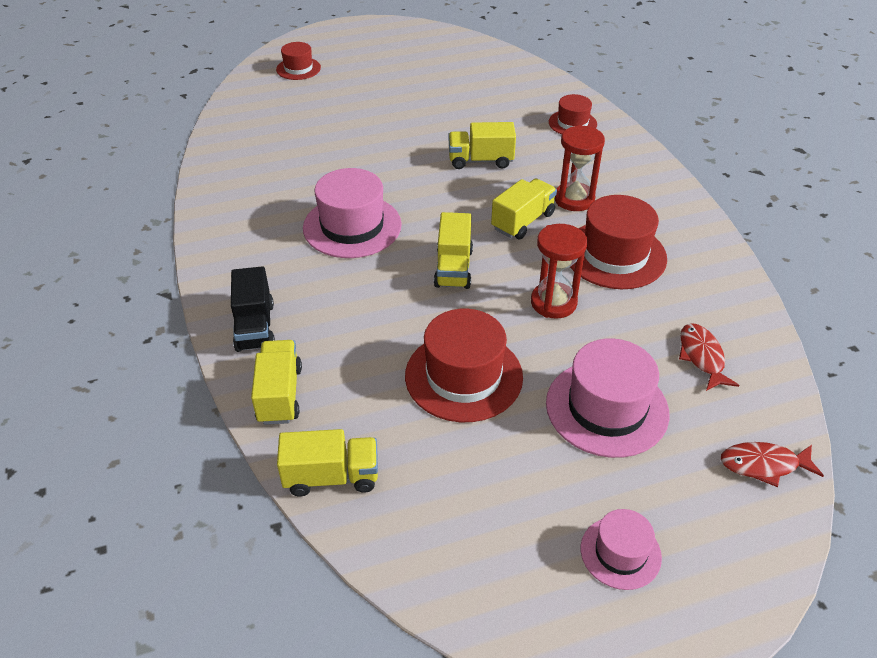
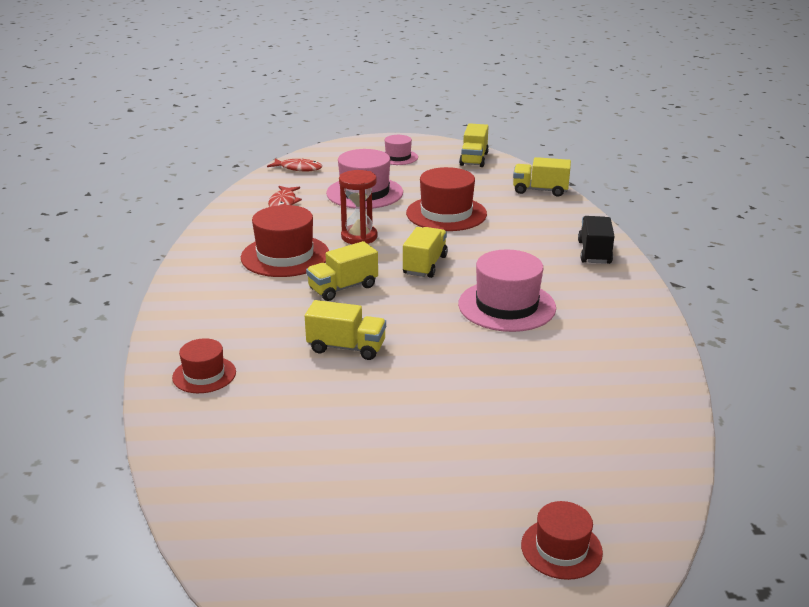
camera: 165 degrees left, 15 degrees down
(280, 395) = (572, 220): yellow truck -> yellow truck (474, 159)
(574, 199) = (280, 298): red hourglass -> none

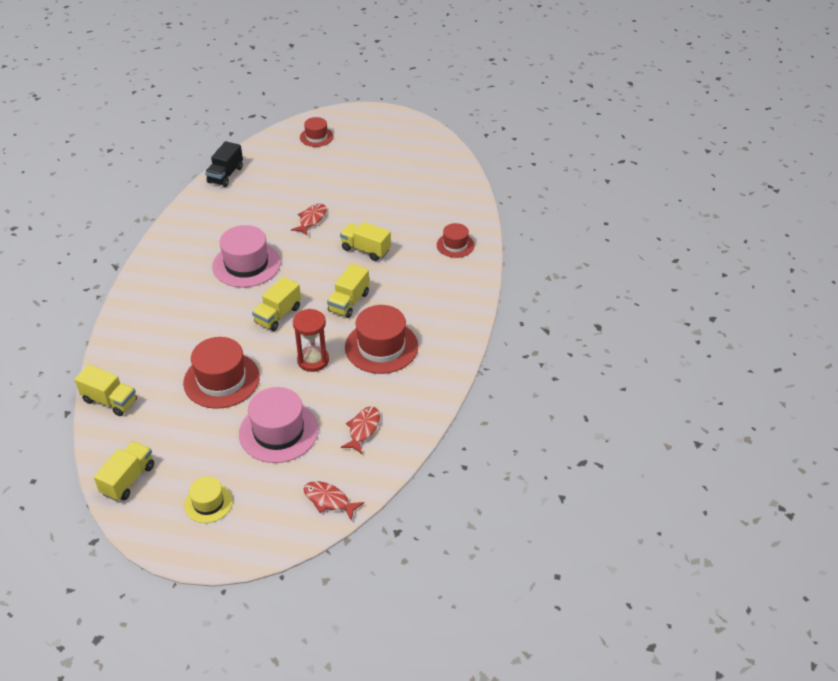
camera: 165 degrees left, 15 degrees up
(343, 288) = (349, 302): yellow truck -> yellow truck turned 135 degrees clockwise
(398, 157) = (208, 503): pink hat -> yellow hat
(455, 375) = (311, 219): none -> red fish
(594, 252) = (142, 304): black truck -> black truck (225, 175)

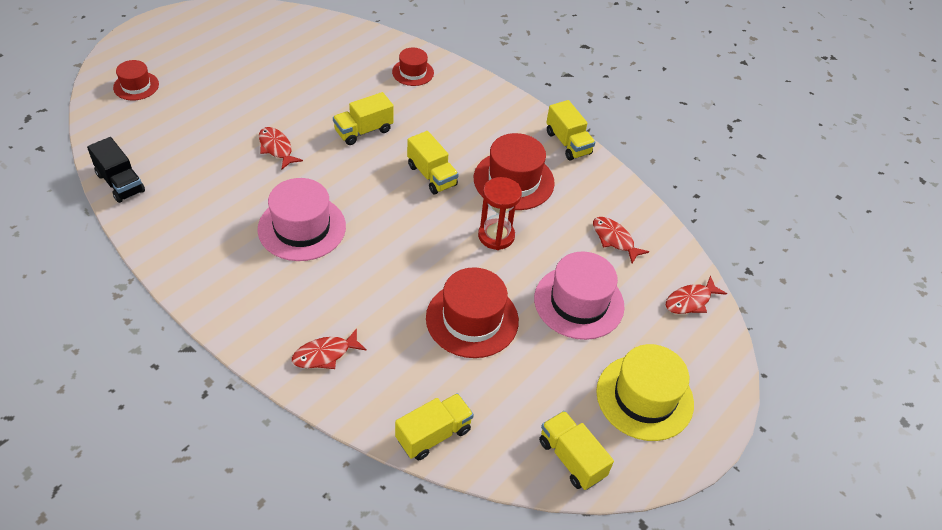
camera: 65 degrees left, 5 degrees up
(145, 323) = (325, 354): none -> red fish
(208, 503) = (644, 397): yellow hat -> yellow hat, size x1.75
(278, 315) = (406, 235): yellow truck -> yellow truck (568, 143)

